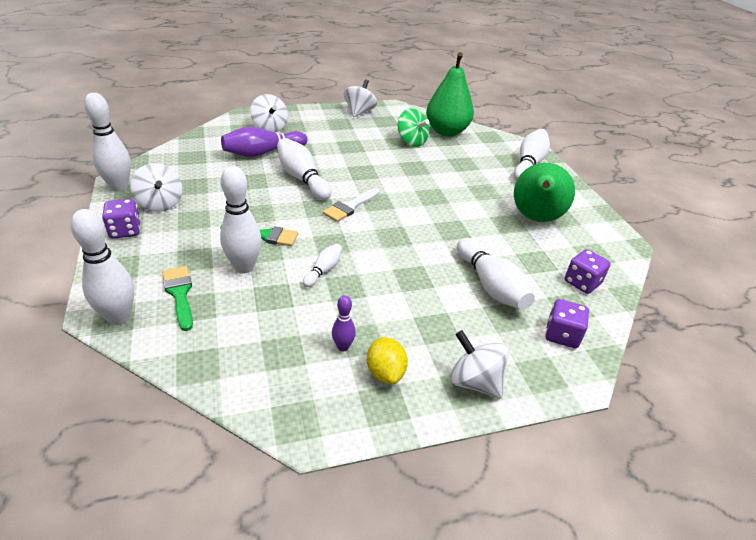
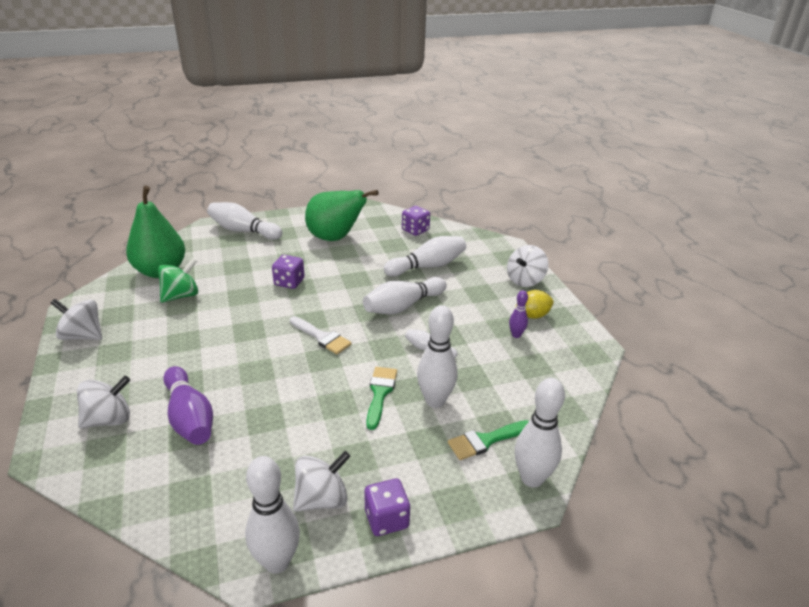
camera: 90 degrees left, 5 degrees down
(302, 178) = (262, 375): white bowling pin -> white bowling pin (403, 306)
(562, 335) = (471, 245): purple dice -> purple dice (289, 282)

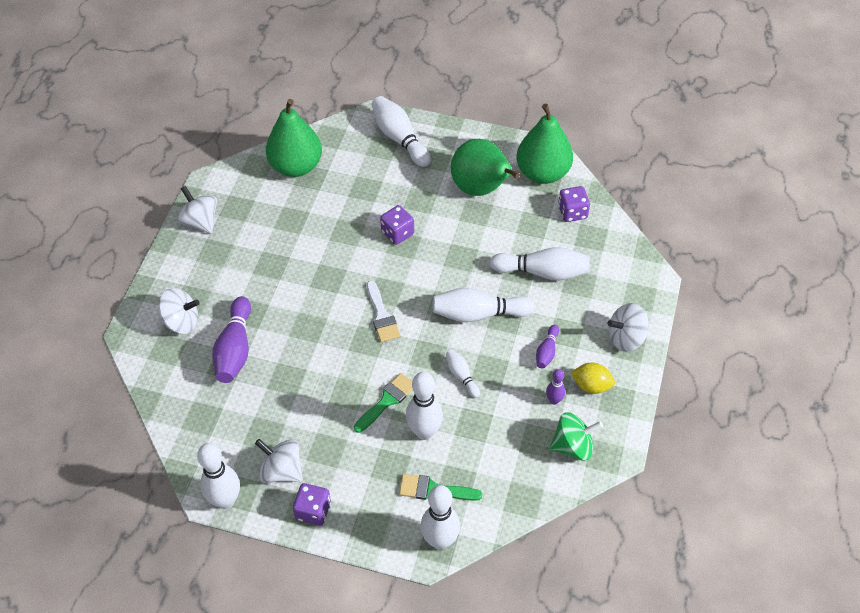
camera: 35 degrees right, 20 degrees up
(181, 296) = (297, 208): green spinning top -> green spinning top (573, 446)
(322, 499) = (282, 470): white spinning top -> white spinning top turned 150 degrees counterclockwise
(373, 218) = (543, 173): none -> green pear
(479, 308) = (547, 351): none -> purple bowling pin

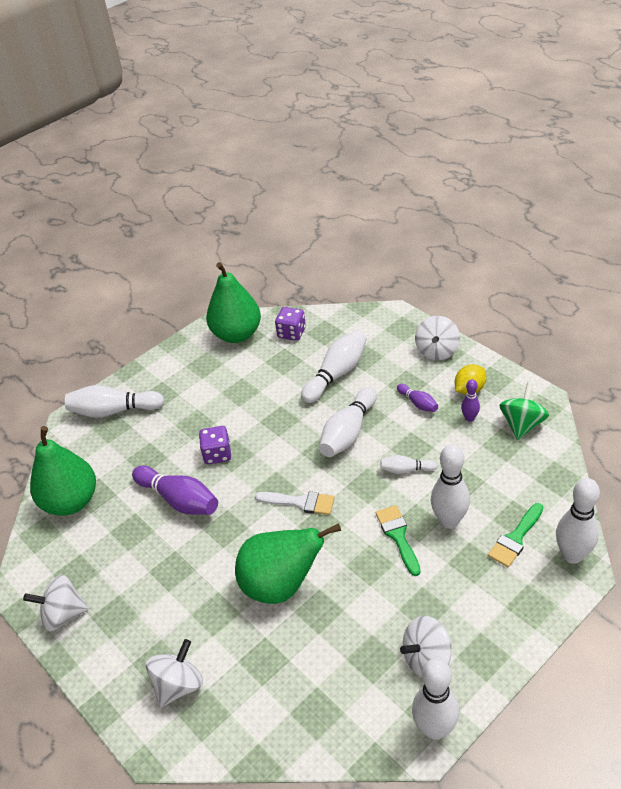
camera: 55 degrees left, 10 degrees down
(235, 349) = (251, 644): purple bowling pin -> purple bowling pin (179, 500)
(313, 511) = (489, 648): purple dice -> none
(481, 189) = (219, 378): green pear -> green pear (281, 585)

